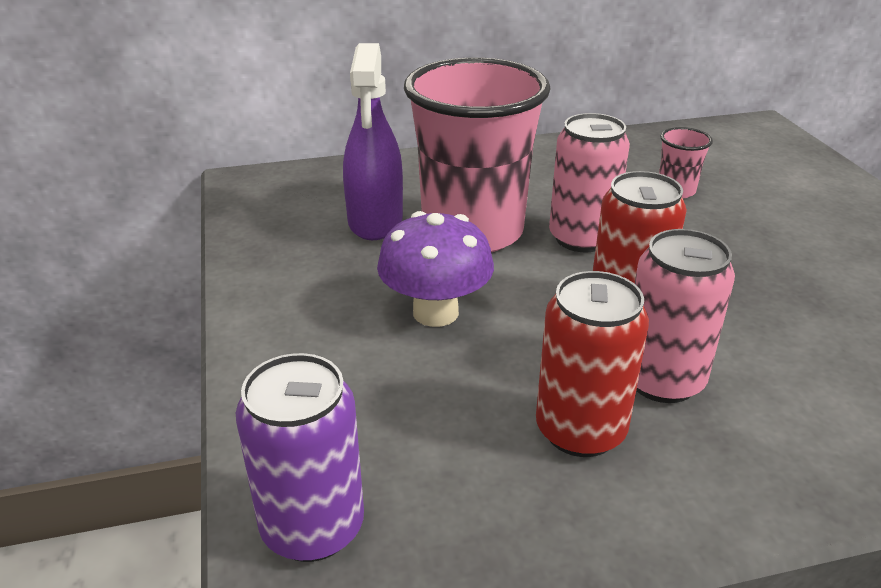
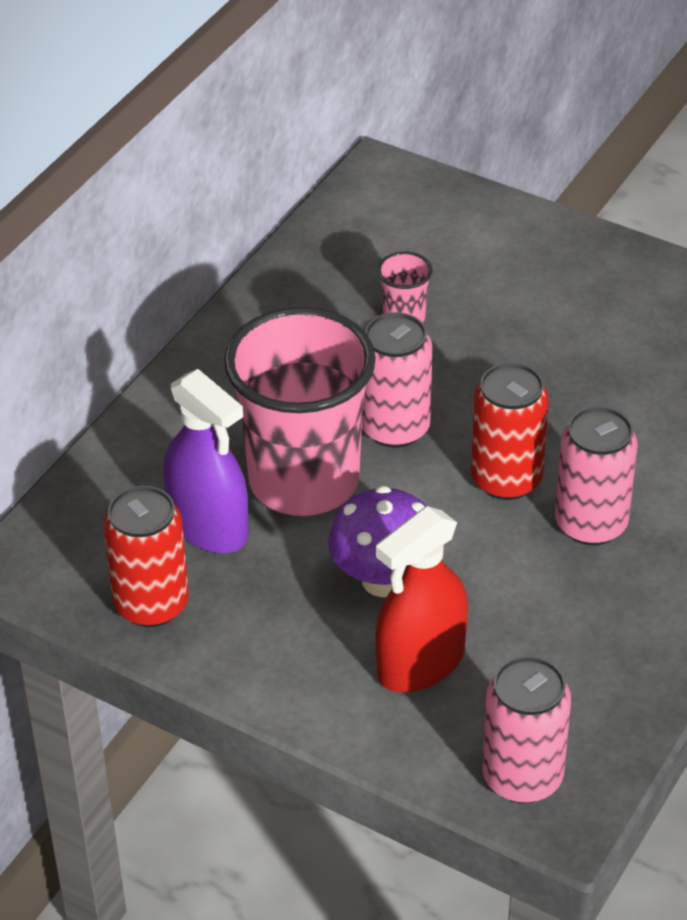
camera: 45 degrees left, 10 degrees up
(313, 527) = (522, 777): purple can -> pink can
(375, 380) = (421, 663): none -> red spray bottle
(580, 430) = (586, 599): red can -> red can (151, 604)

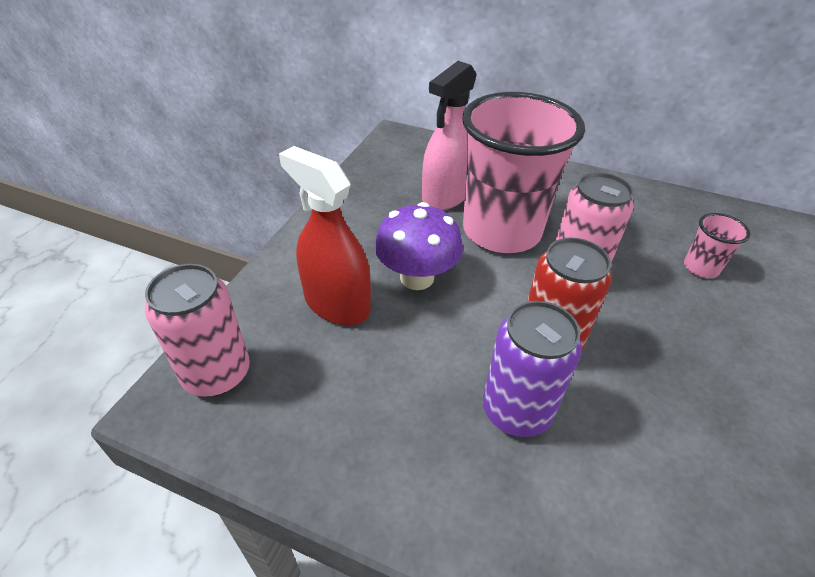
camera: 80 degrees right, 0 degrees up
(151, 604) = (377, 181): red can -> none
(208, 527) = (446, 196): purple spray bottle -> pink spray bottle
(591, 524) = (516, 410): pink can -> purple can

